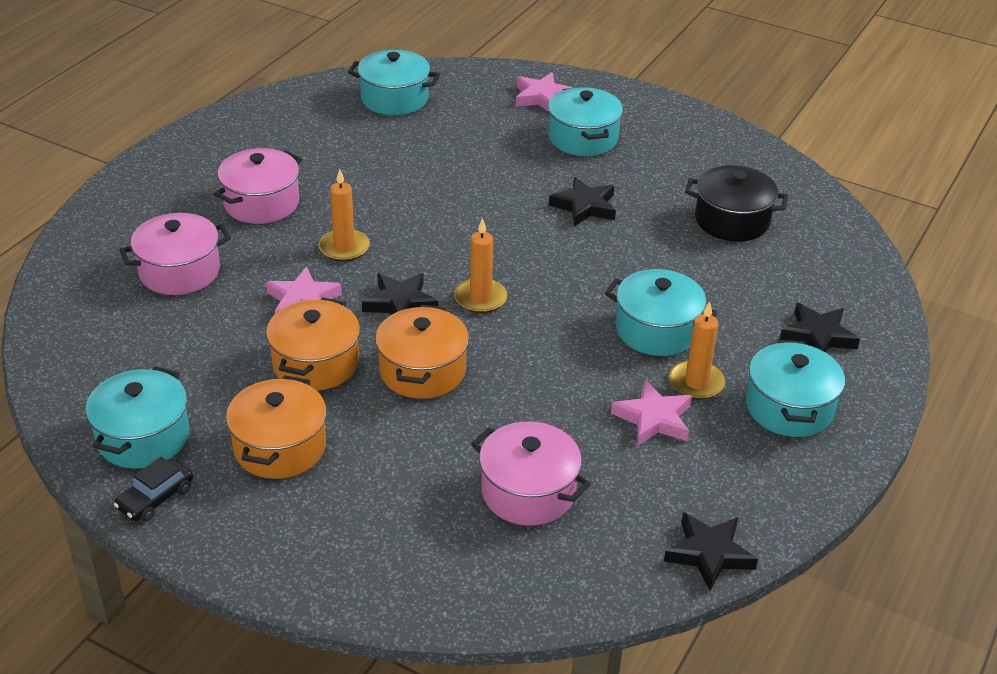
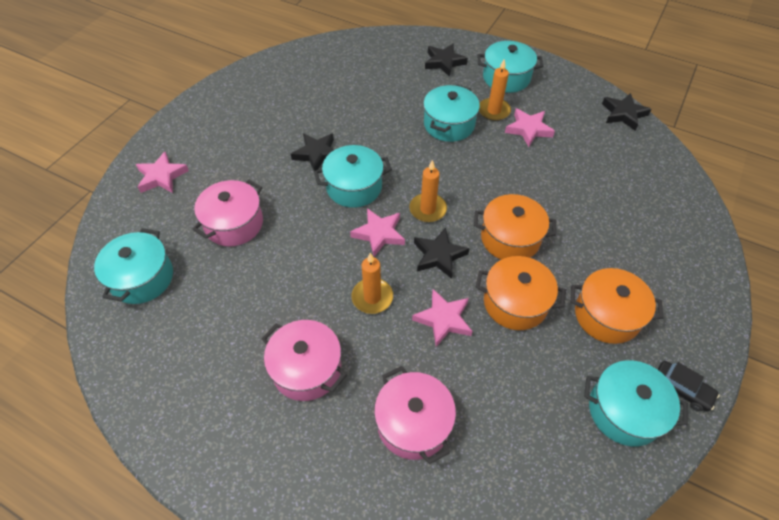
camera: 90 degrees left, 15 degrees up
(440, 255) = (379, 234): none -> pink star
(528, 492) = (604, 183): pink pot -> pink pot (234, 224)
(583, 138) = (227, 153): turquoise pot -> turquoise pot (354, 187)
(732, 220) = (334, 86): black pot -> none

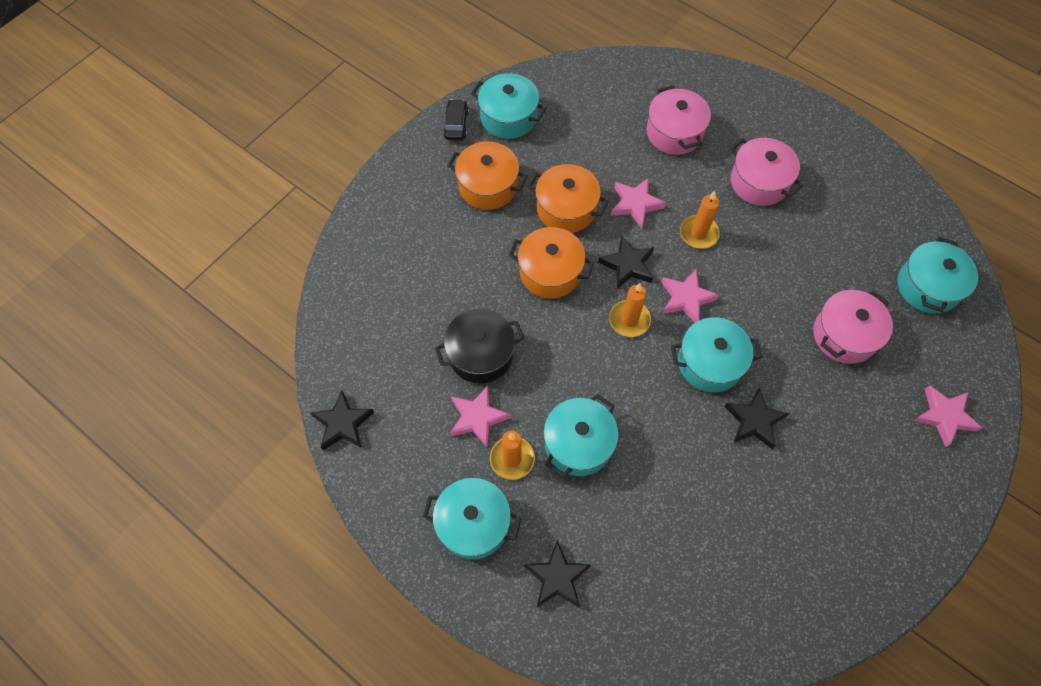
camera: 170 degrees left, 10 degrees up
(544, 168) = (481, 354): none -> black pot
(681, 389) = (456, 124): black car -> black car turned 45 degrees clockwise

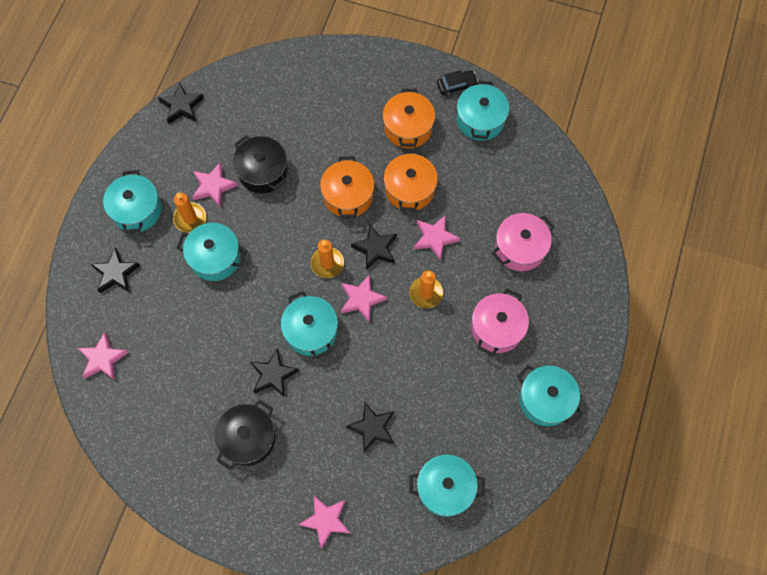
camera: 70 degrees right, 5 degrees up
(676, 628) = (103, 359): none -> pink star
(828, 473) = (248, 438): none -> black pot
(844, 335) = (372, 427): pink pot -> black star
(849, 167) = (545, 400): none -> turquoise pot

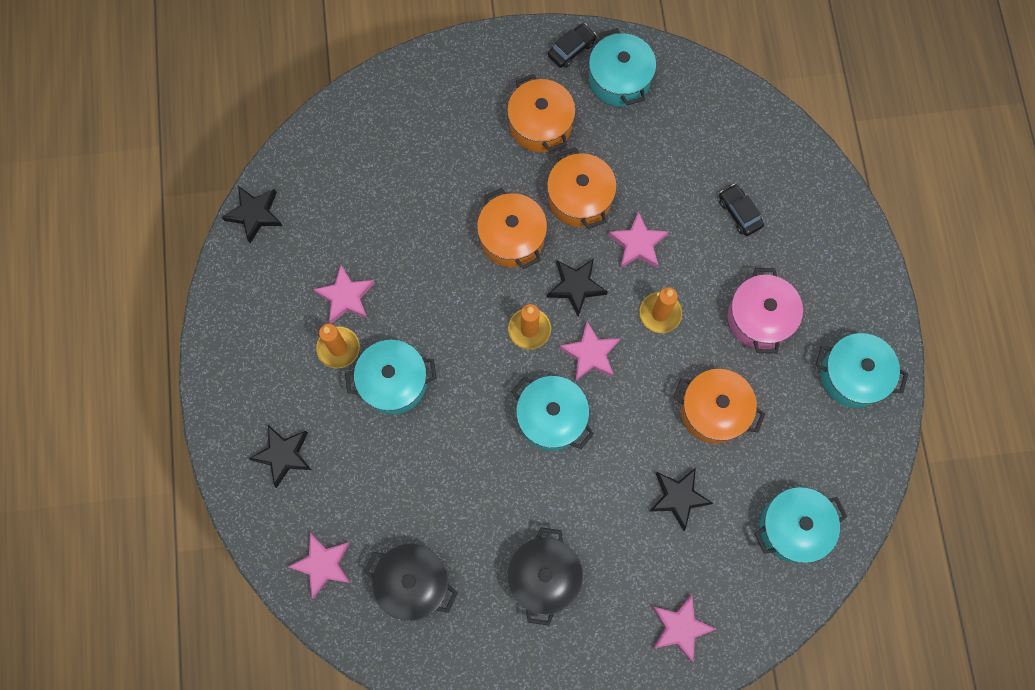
camera: 25 degrees left, 5 degrees up
(137, 210) = (268, 366): turquoise pot -> none
(263, 172) = (396, 253): black pot -> black pot (413, 583)
(273, 375) = (534, 489): black star -> none
(429, 378) = (713, 410): none -> orange pot
(520, 248) = (739, 213): pink pot -> black car

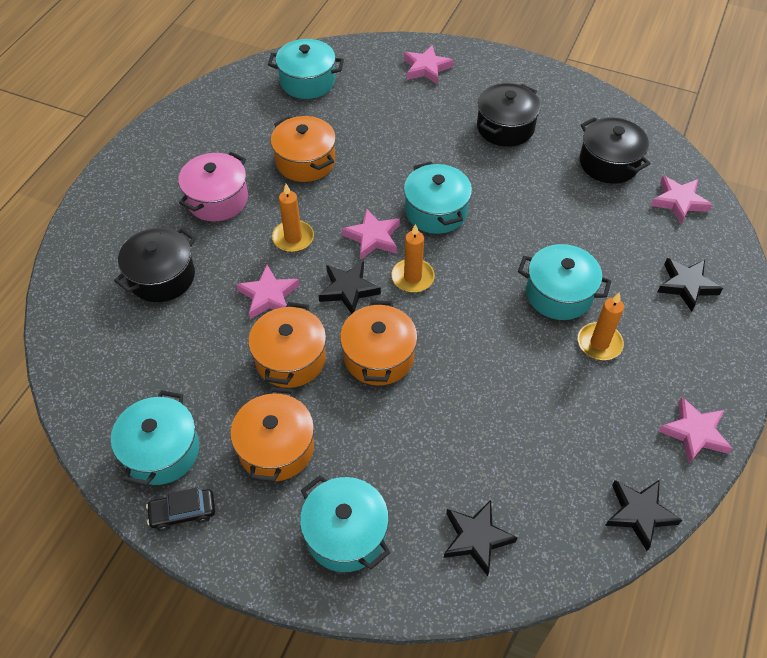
camera: 150 degrees left, 20 degrees down
(346, 296) = (572, 383): pink star -> pink star (694, 433)
(678, 497) = (374, 127): black star -> black star (476, 538)
(739, 213) = (162, 277): black car -> black pot
(852, 375) = (185, 137): turquoise pot -> turquoise pot (345, 533)

